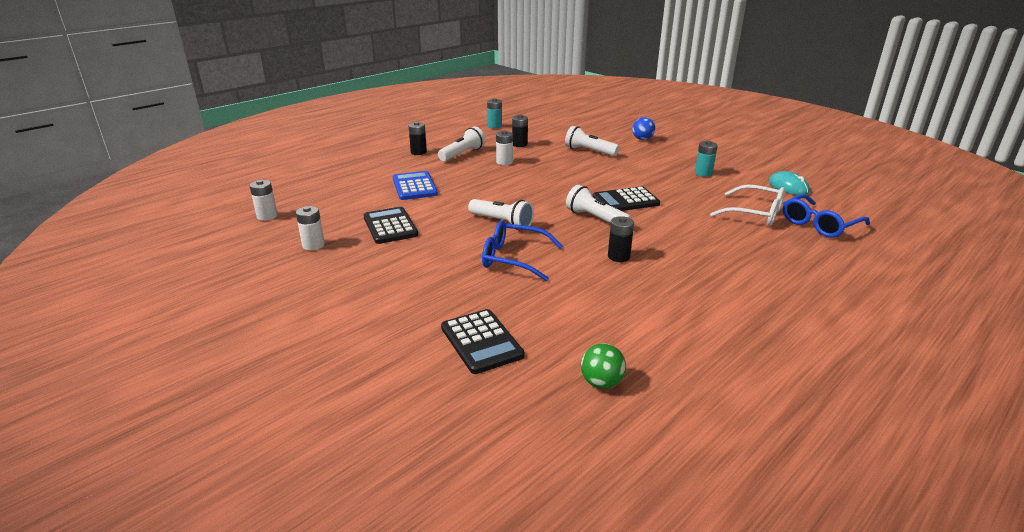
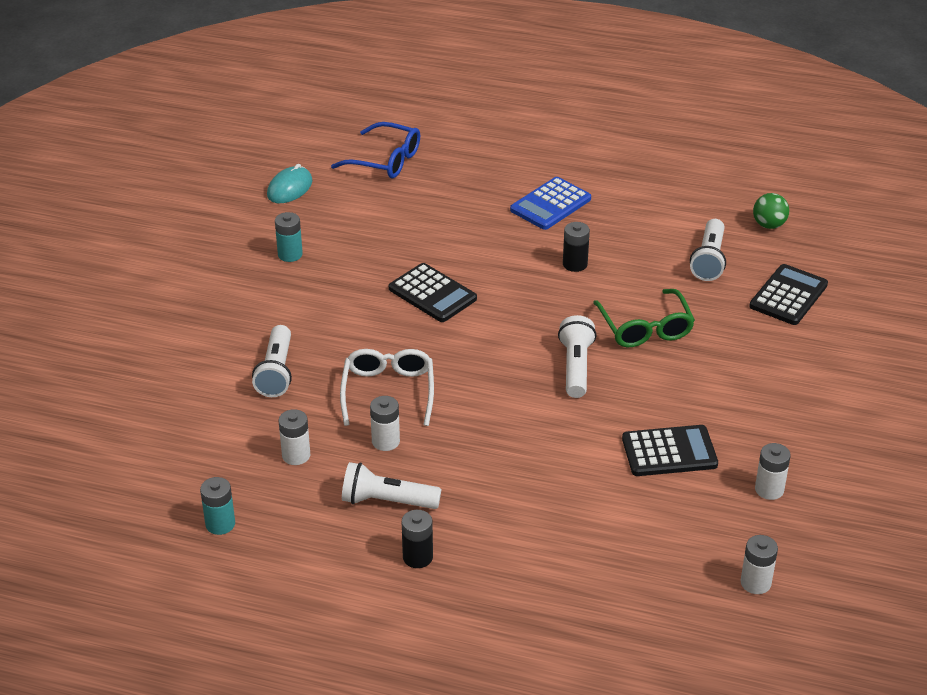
camera: 120 degrees left, 10 degrees up
(390, 226) = (669, 452): black calculator -> black calculator turned 135 degrees counterclockwise
(414, 186) = (546, 491): blue calculator -> blue calculator (550, 204)
(514, 258) = (645, 328): blue glasses -> green glasses
(519, 144) = (296, 455): black battery -> white battery
(595, 218) = (502, 302): white flashlight -> white flashlight (709, 260)
(642, 139) = (181, 335): blue ball -> none
(755, 213) = (391, 201): white glasses -> white glasses (388, 392)

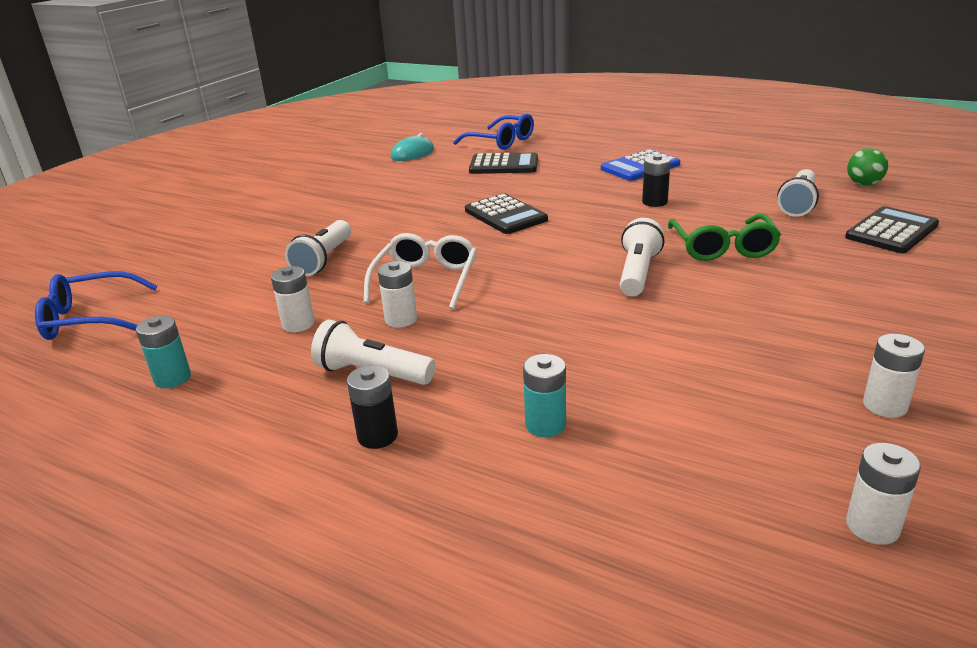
camera: 15 degrees right, 10 degrees down
(92, 468) = (90, 319): none -> blue glasses
(290, 254) = (388, 188): turquoise battery -> turquoise battery (545, 425)
(669, 452) = (741, 354): black calculator -> black calculator (504, 165)

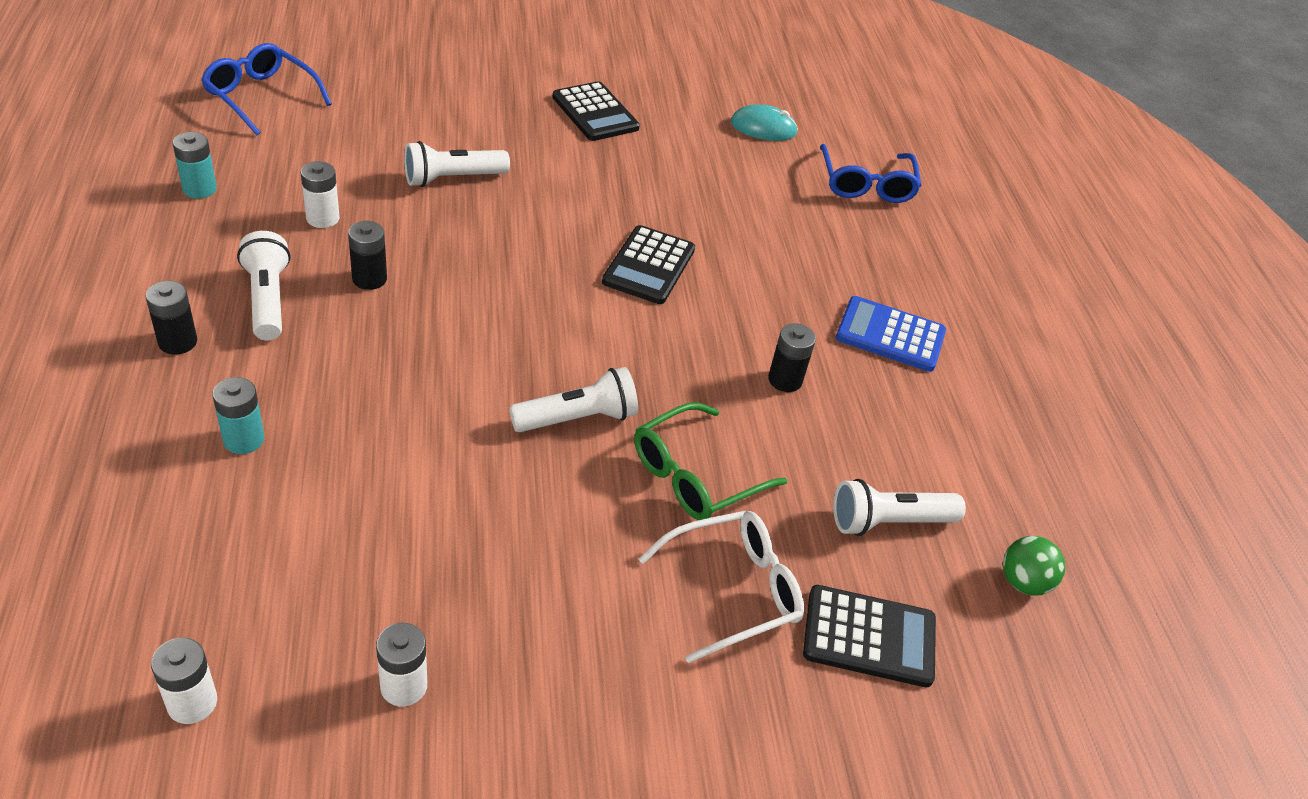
camera: 45 degrees right, 15 degrees up
(401, 319) = (369, 279): white battery -> black battery
(426, 280) = (456, 264): white glasses -> white glasses (733, 590)
(504, 165) = (792, 213): black calculator -> black calculator (595, 113)

